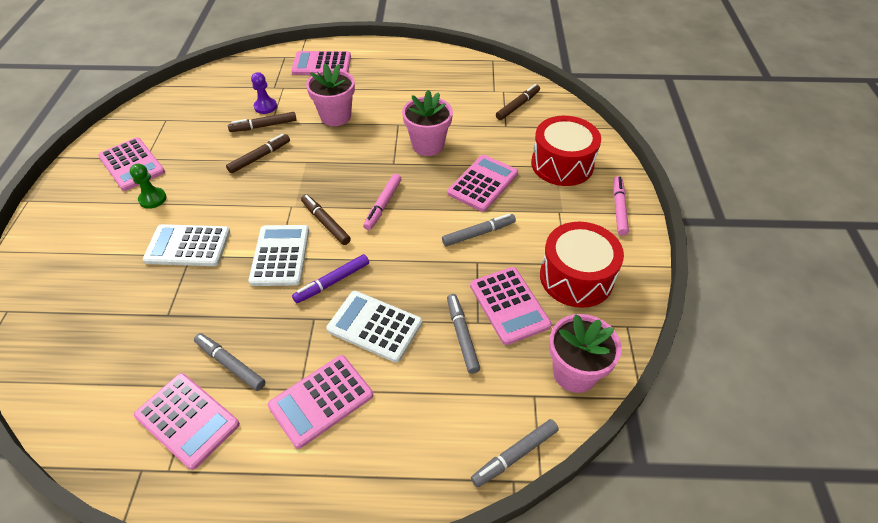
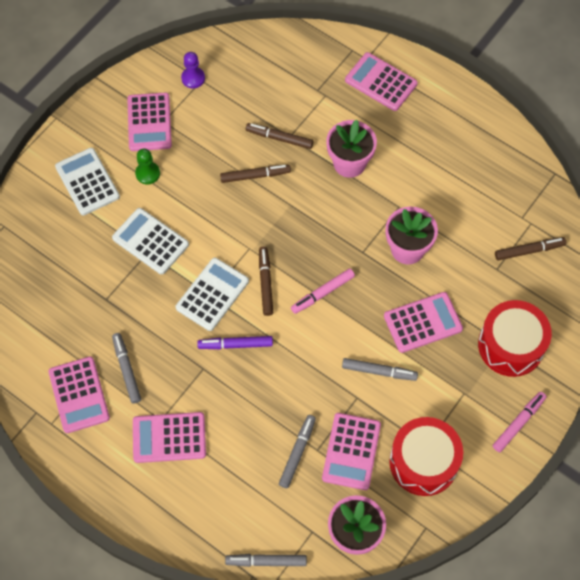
camera: 35 degrees right, 15 degrees up
(265, 107) = (295, 113): purple pawn -> purple pawn (193, 78)
(375, 326) = (241, 403): white calculator -> white calculator (87, 182)

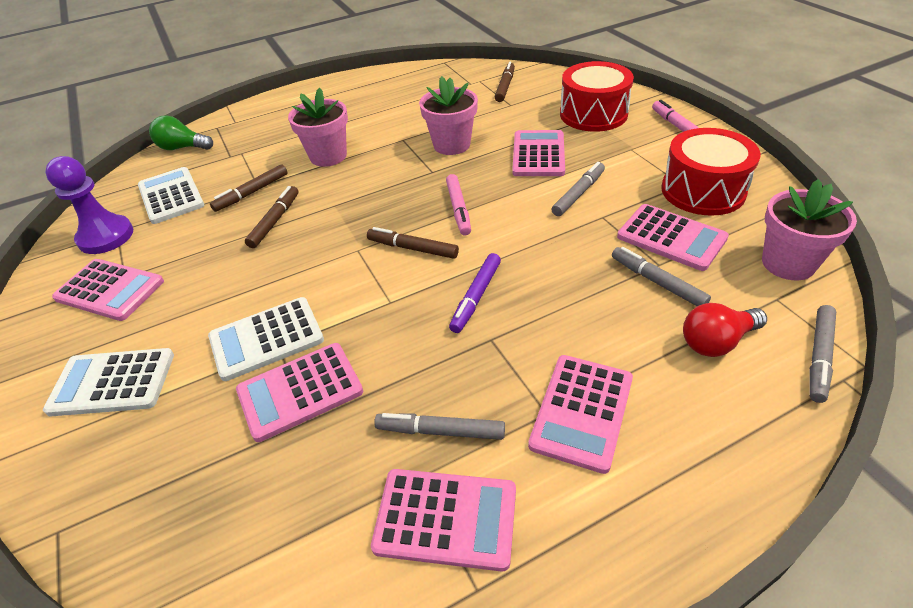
camera: 60 degrees left, 20 degrees down
(147, 173) = (172, 312): green pawn -> none
(193, 78) = (106, 236): purple pawn -> purple pawn, size x1.68
(212, 294) = (391, 299): white calculator -> white calculator (171, 196)
(255, 500) = (716, 341): none -> red light bulb
(312, 46) = (182, 148): none -> green light bulb
(381, 82) = (267, 120): pink calculator -> pink calculator (300, 391)

